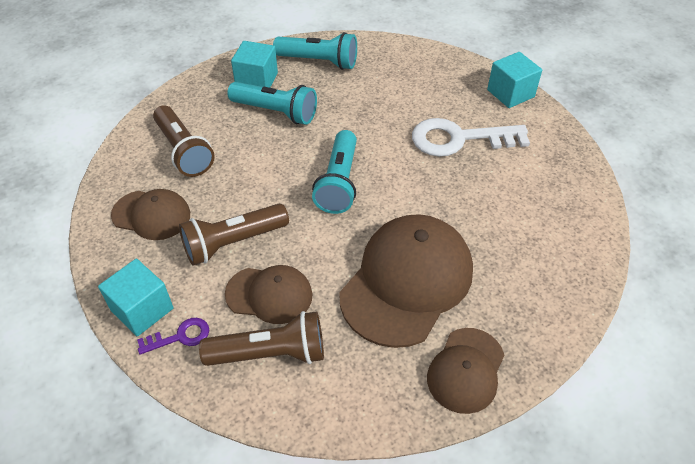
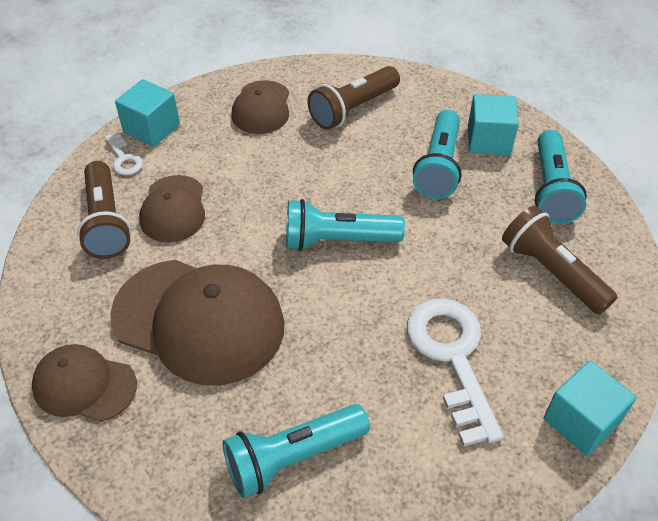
camera: 80 degrees right, 0 degrees up
(180, 336) = (124, 158): purple key -> white key
(233, 243) = (235, 170): brown flashlight -> brown flashlight (551, 272)
(535, 233) = (292, 457): none -> turquoise flashlight

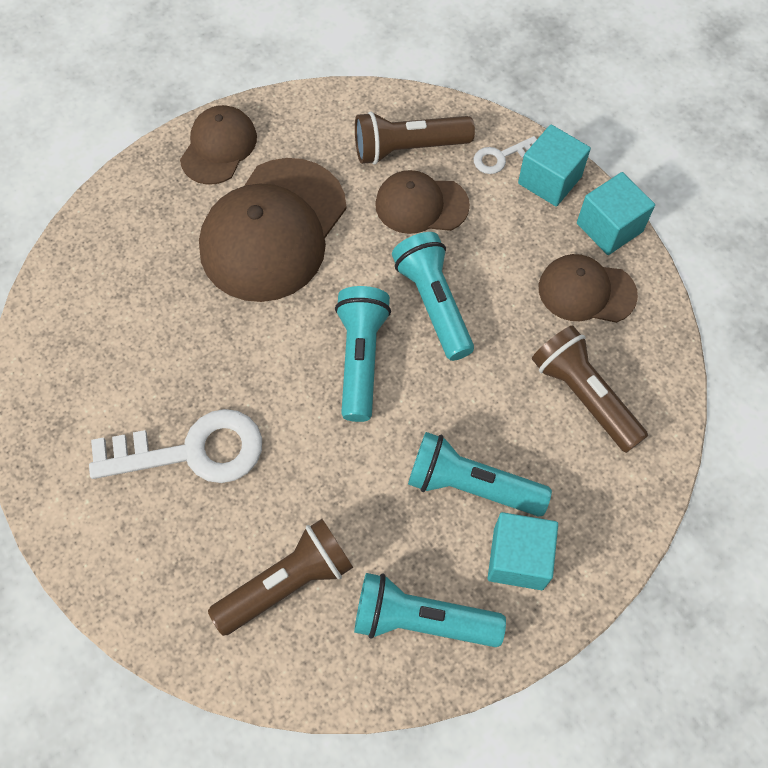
camera: 95 degrees right, 15 degrees up
(292, 457) = (116, 301): turquoise flashlight -> turquoise flashlight (433, 303)
(581, 421) = (96, 561): turquoise cube -> turquoise cube (609, 227)

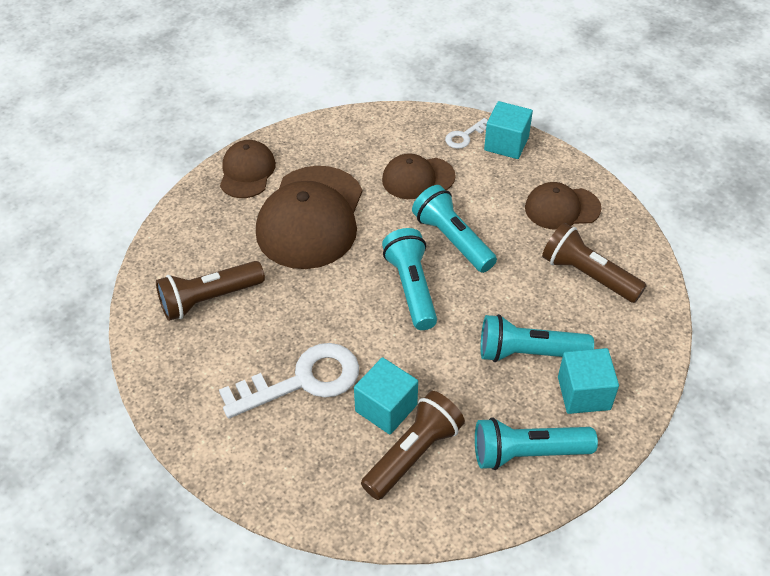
camera: 15 degrees left, 15 degrees down
(407, 148) = (393, 144): brown flashlight -> brown flashlight (209, 299)
(609, 227) = (561, 164): turquoise cube -> turquoise cube (386, 408)

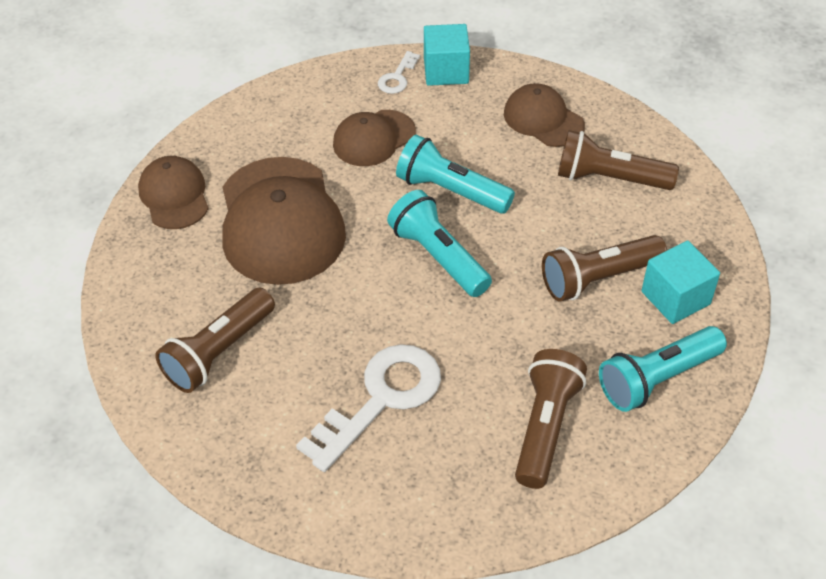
camera: 25 degrees left, 0 degrees up
(386, 408) = (488, 391): turquoise cube -> none
(528, 353) = (598, 278): turquoise flashlight -> brown flashlight
(562, 208) = (543, 119): brown cap -> brown cap turned 75 degrees clockwise

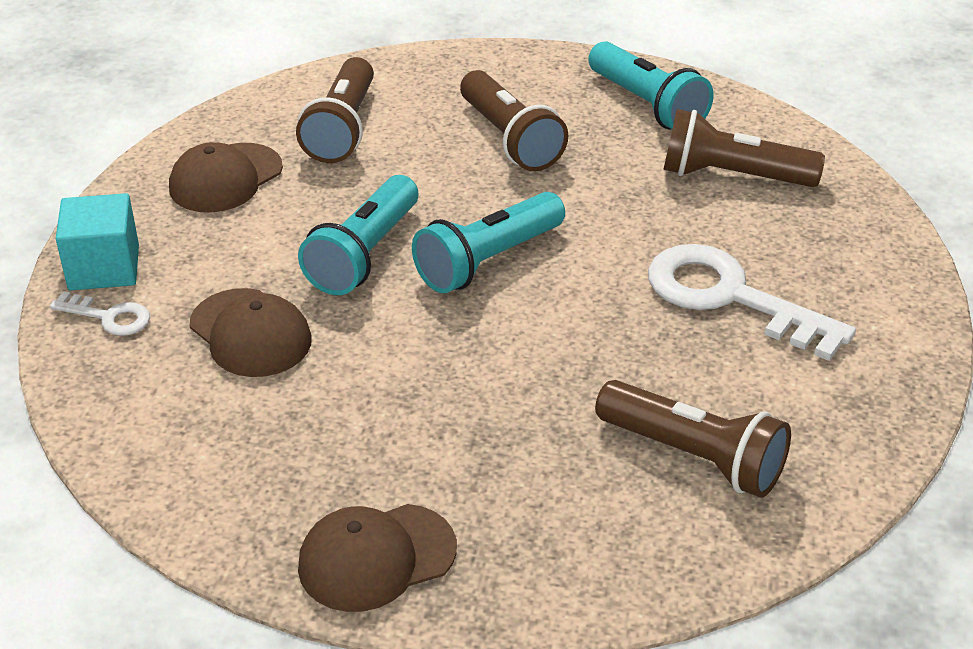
camera: 95 degrees left, 10 degrees down
(280, 221) = (430, 419): brown cap -> none
(675, 298) = (532, 90): turquoise cube -> none

